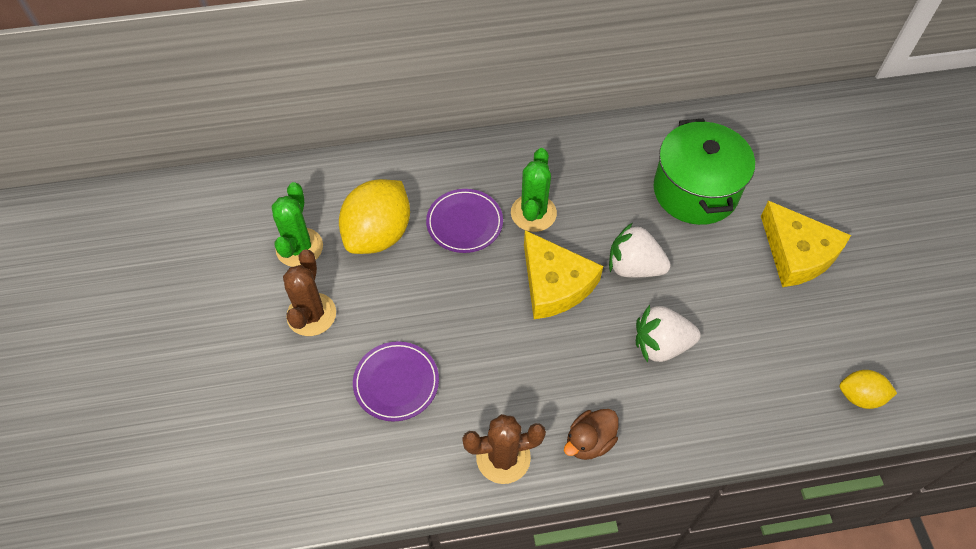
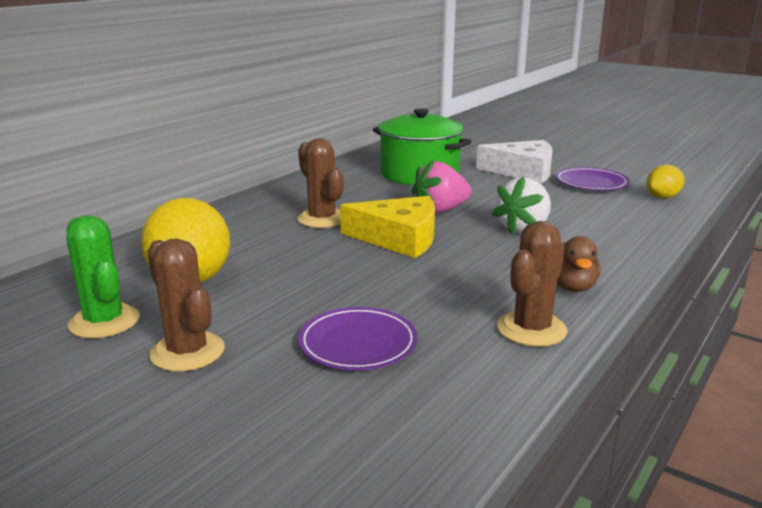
camera: 45 degrees left, 35 degrees down
(464, 223) = (270, 243): purple plate -> purple plate (591, 183)
(533, 213) = (322, 219): green cactus -> brown cactus
(634, 267) = (440, 210): white strawberry -> pink strawberry
(797, 253) = (522, 171): yellow cheese -> white cheese

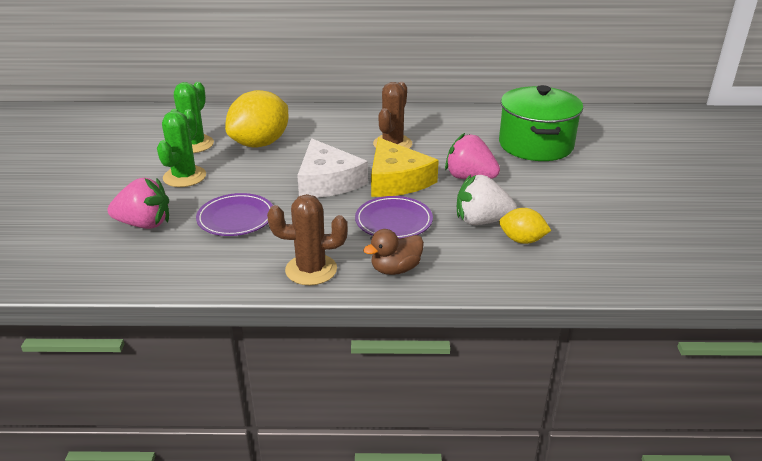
camera: 55 degrees right, 10 degrees up
(187, 352) = (184, 177): brown cactus -> green cactus
(277, 419) = (144, 224): none -> pink strawberry
(522, 171) = (621, 183): white cheese -> white cheese (327, 181)
(591, 183) = (647, 223): purple plate -> purple plate (393, 221)
(662, 197) = (670, 270): yellow lemon -> yellow lemon (522, 240)

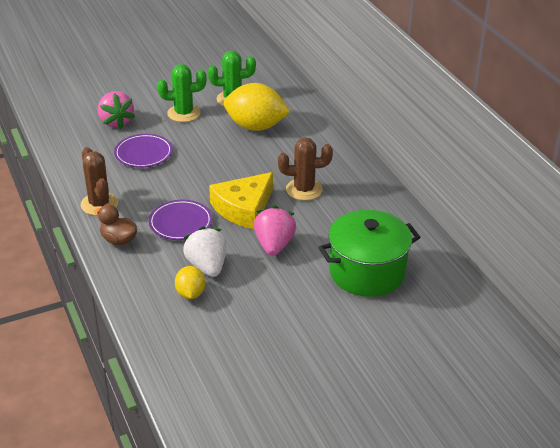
camera: 65 degrees right, 5 degrees up
(327, 181) = (219, 175): white cheese -> none

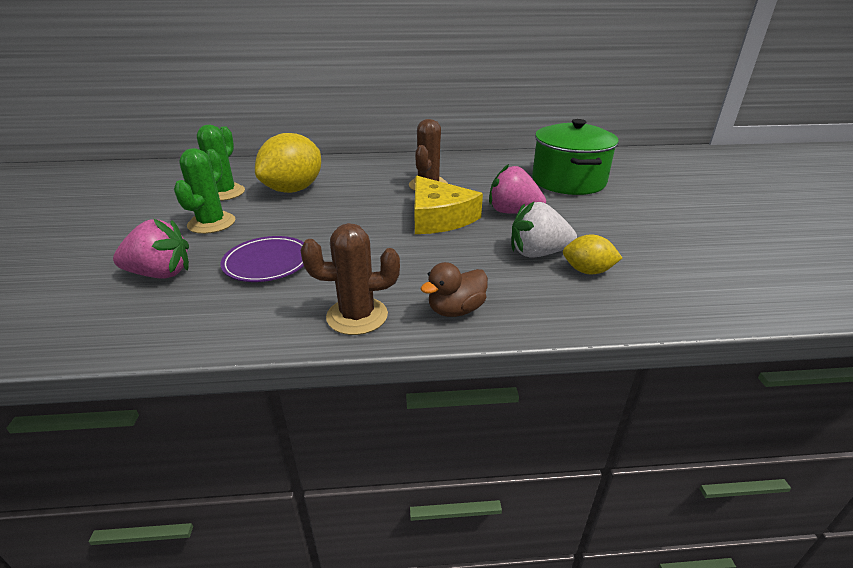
camera: 70 degrees left, 5 degrees down
(180, 223) = (443, 258): purple plate -> none

